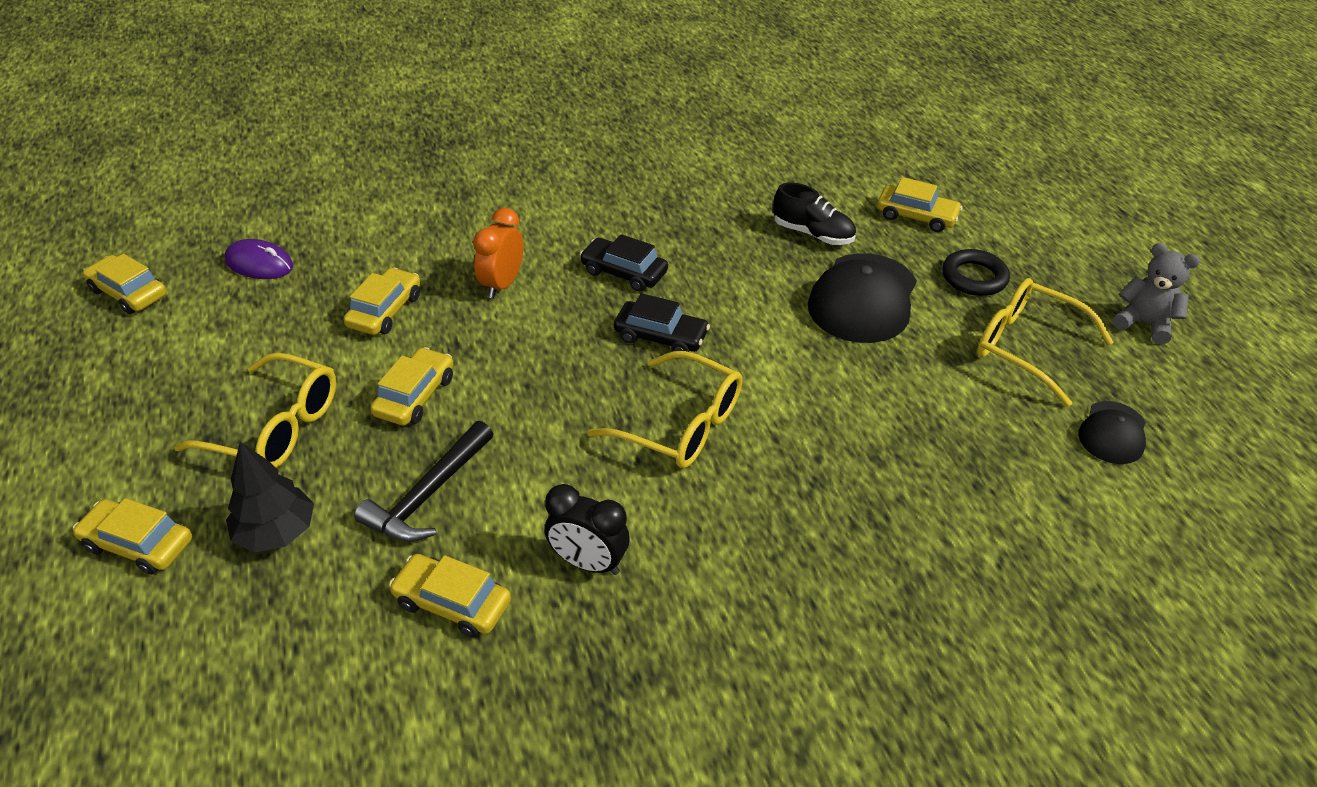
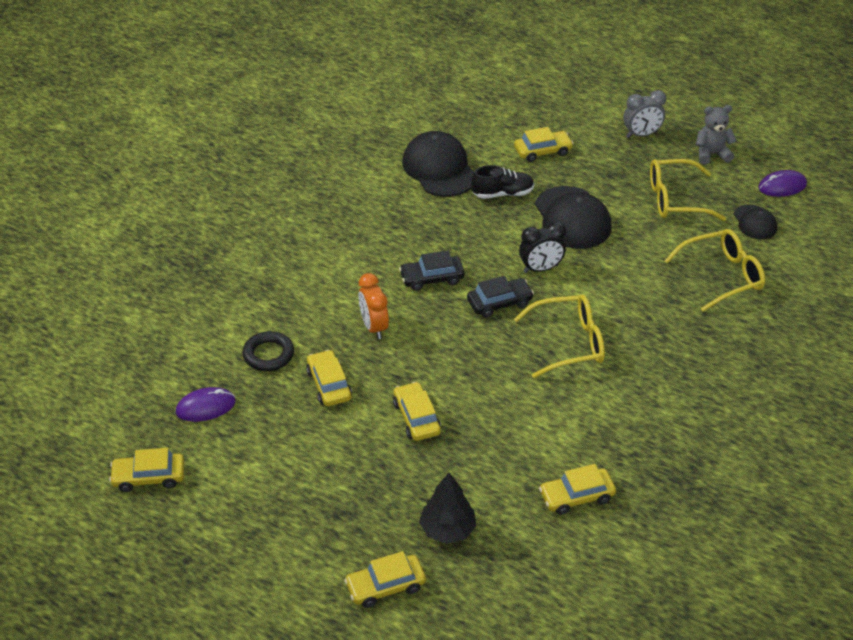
camera: 40 degrees left, 0 degrees up
(276, 427) = (366, 484): yellow glasses -> yellow glasses (722, 276)
(429, 494) = (495, 459): black hammer -> none
(588, 563) = (611, 436): black clock -> black clock (540, 269)
(775, 178) = (439, 169): none -> black cap
(974, 277) = (611, 173): black ring -> black ring (268, 355)
(1068, 258) = (641, 135): none -> grey clock
(1210, 412) = (782, 186): none -> purple mouse

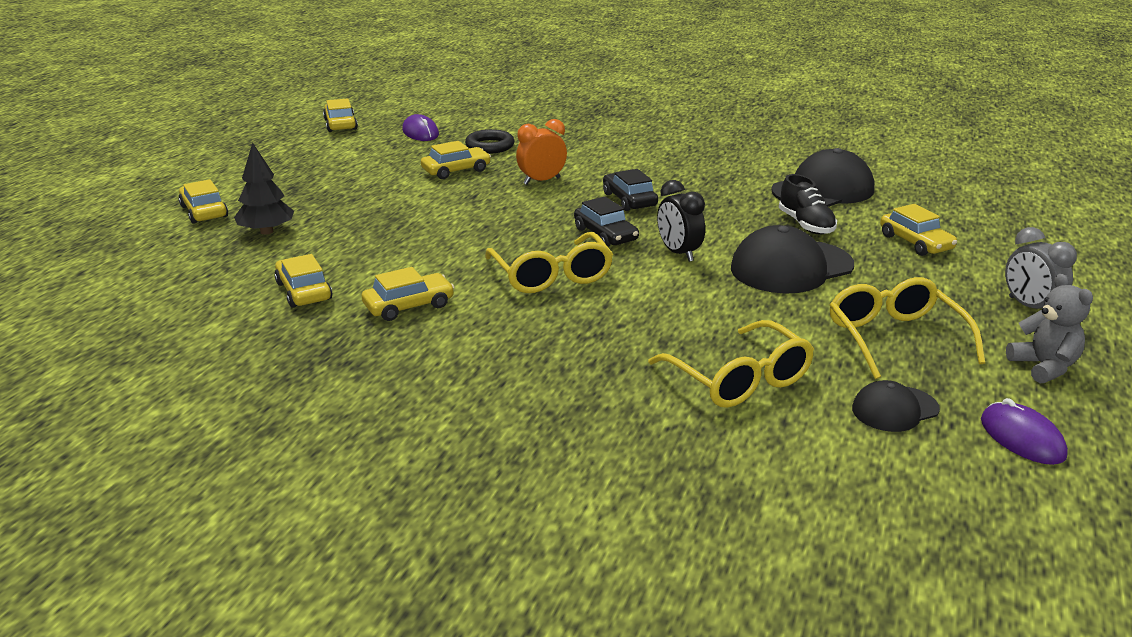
camera: 80 degrees right, 15 degrees down
(416, 418) = (416, 208): yellow car -> yellow car (409, 306)

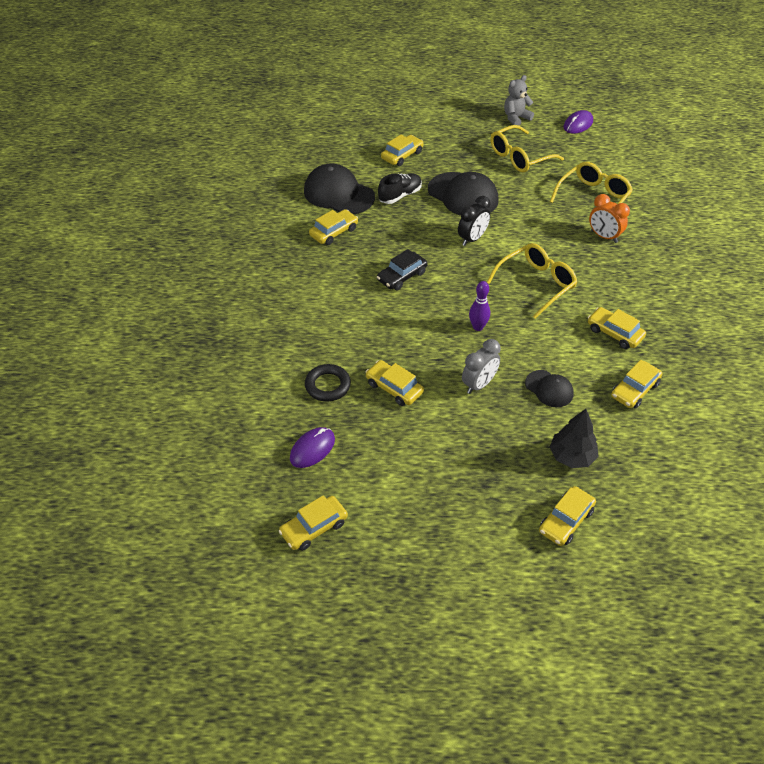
camera: 110 degrees left, 20 degrees up
(504, 224) = (478, 327): none -> purple bowling pin
(541, 181) = (390, 330): orange clock -> orange clock (604, 236)
(605, 235) = (465, 275): black car -> none
(739, 178) = (334, 232): none -> yellow car
(894, 409) = (582, 154): black cap -> black cap (549, 389)
(1029, 307) = (459, 121): grey clock -> grey clock (479, 384)

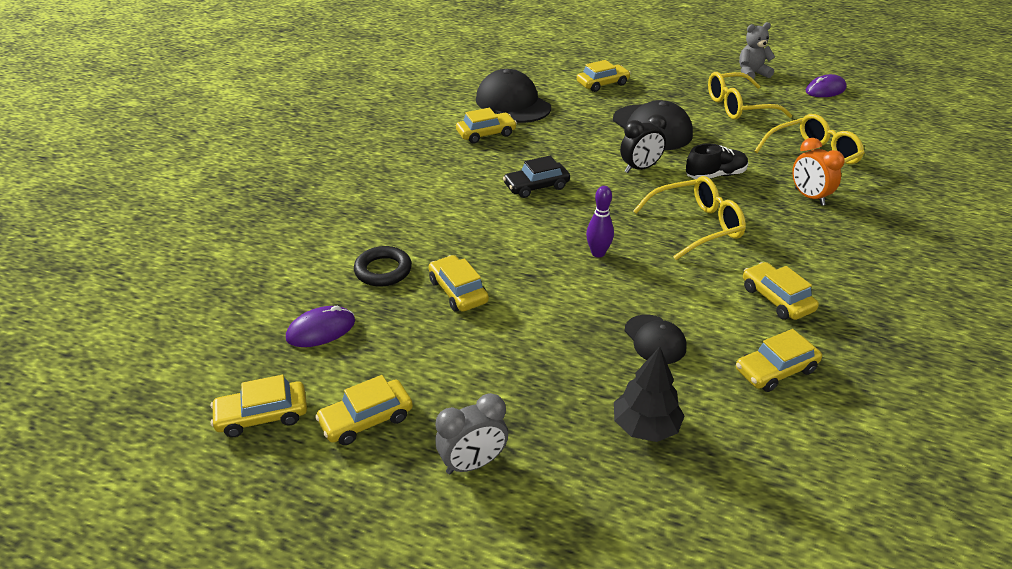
camera: 20 degrees right, 10 degrees down
(400, 195) = (579, 116): black shoe -> black shoe (715, 175)
(479, 384) = (565, 312): grey clock -> grey clock (473, 463)
(566, 521) = (594, 507): yellow car -> yellow car (366, 419)

